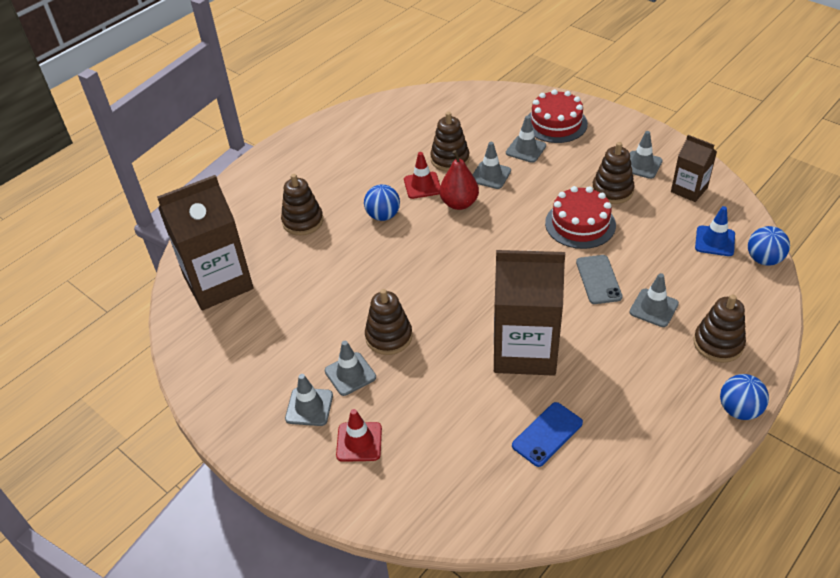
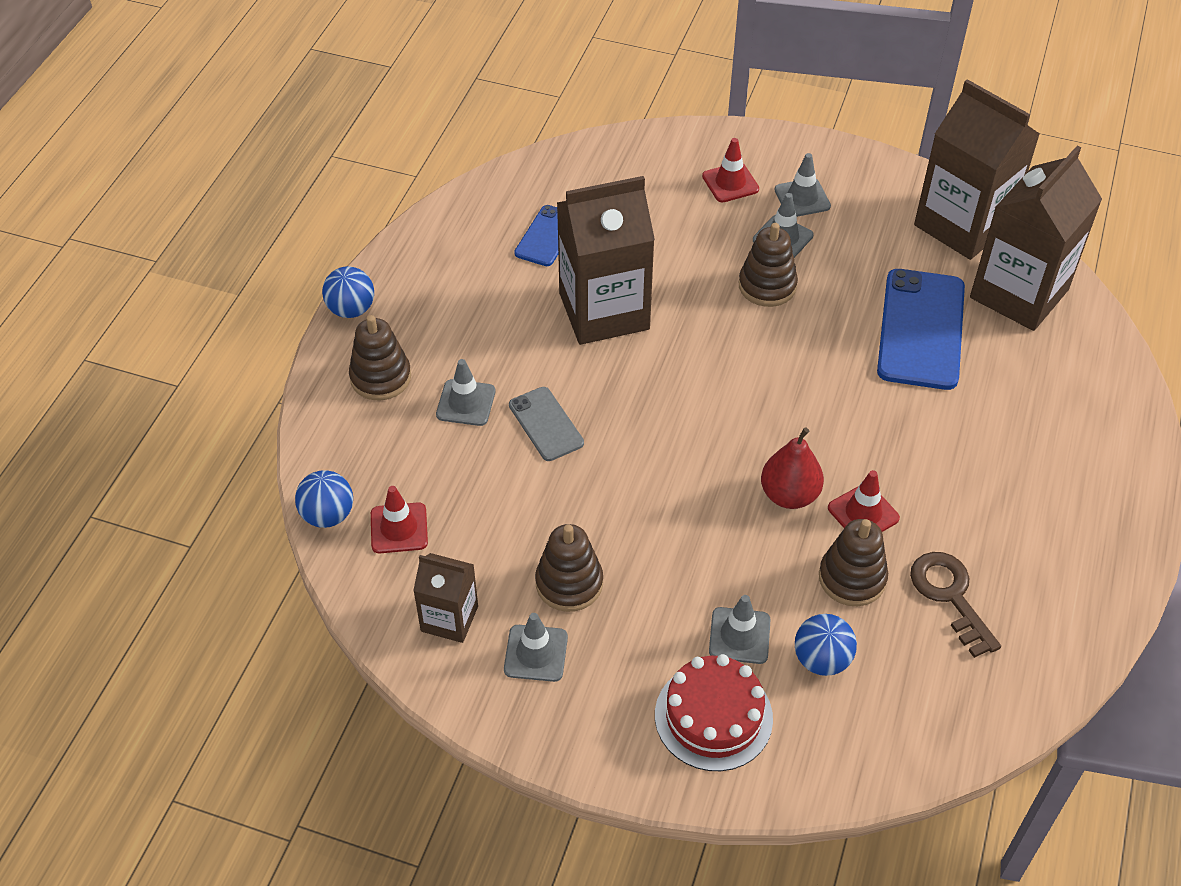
camera: 155 degrees right, 5 degrees up
(207, 345) = (962, 225): none -> brown carton
(303, 221) = (989, 405): brown stacking toy -> none
(304, 276) = (921, 329): none -> blue phone
(383, 216) = (885, 444): blue ball -> blue ball (821, 659)
(404, 142) = (950, 596): none -> brown key
(490, 175) = (770, 562): grey traffic cone -> none
(580, 224) = (598, 506): red cake -> none
(715, 241) = (399, 528): blue traffic cone -> red traffic cone

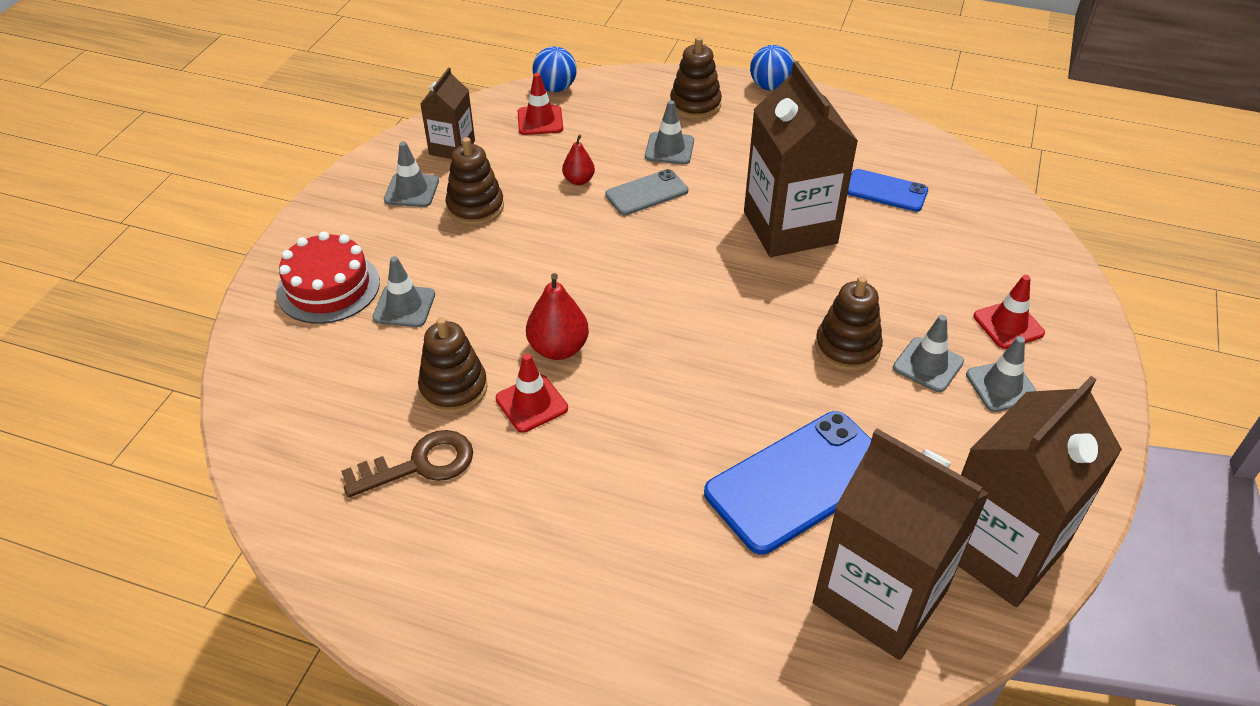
camera: 90 degrees right, 5 degrees down
(521, 485) = (578, 180): none -> red pear
(821, 659) = (367, 359): blue ball -> none
(921, 329) = (800, 481): blue phone -> blue phone turned 45 degrees counterclockwise

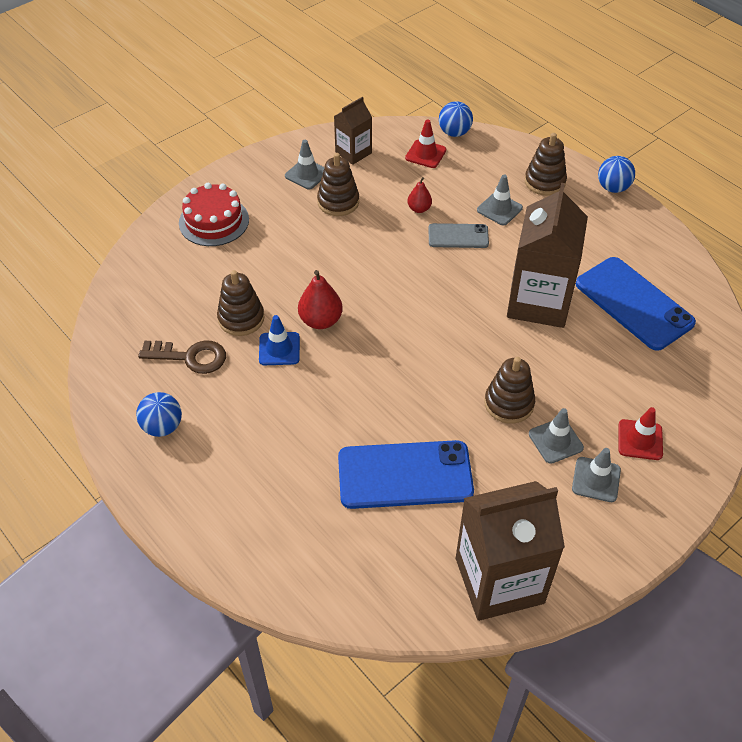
camera: 30 degrees right, 5 degrees up
(404, 306) = (249, 252): grey traffic cone -> none
(447, 571) = (162, 426): none -> blue ball
(531, 403) = (279, 349): red traffic cone -> blue traffic cone
(880, 597) = (397, 569): brown carton -> none
(886, 191) = (633, 303): blue phone -> blue phone, size x1.82

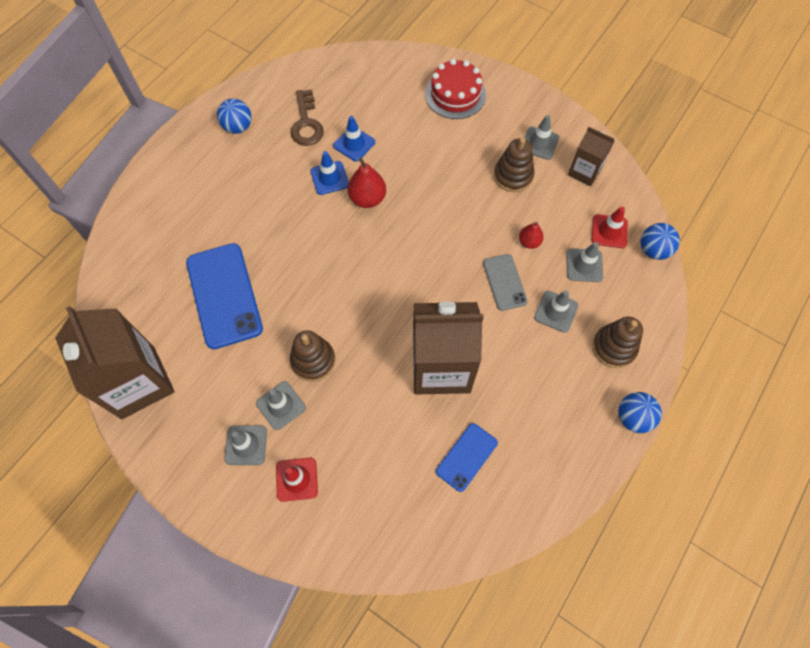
camera: 75 degrees right, 15 degrees up
(241, 318) = (354, 144): brown stacking toy -> blue traffic cone
(456, 179) = (584, 265): none -> grey traffic cone
(633, 303) = (466, 457): blue phone -> blue phone, size x0.55

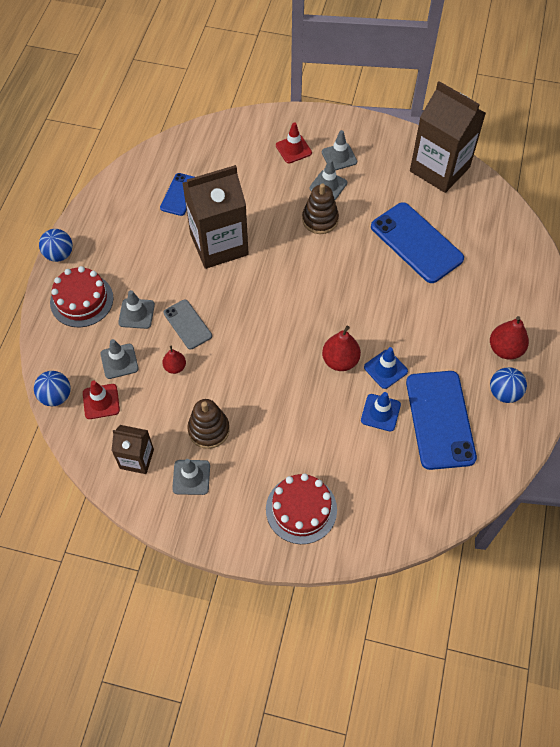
camera: 160 degrees right, 5 degrees down
(211, 161) = (505, 349): none -> red pear
(306, 123) = (440, 419): brown key -> blue phone
(614, 347) = (81, 300): brown stacking toy -> red cake

